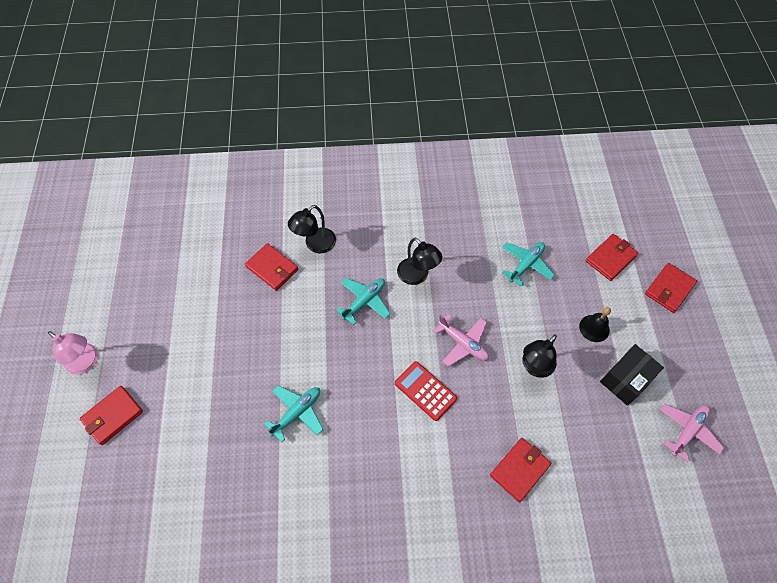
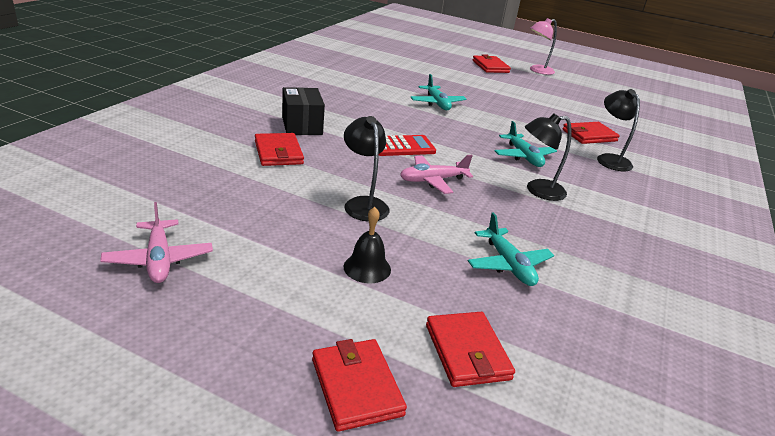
camera: 115 degrees right, 30 degrees down
(625, 379) = (276, 252): black box -> black box (302, 125)

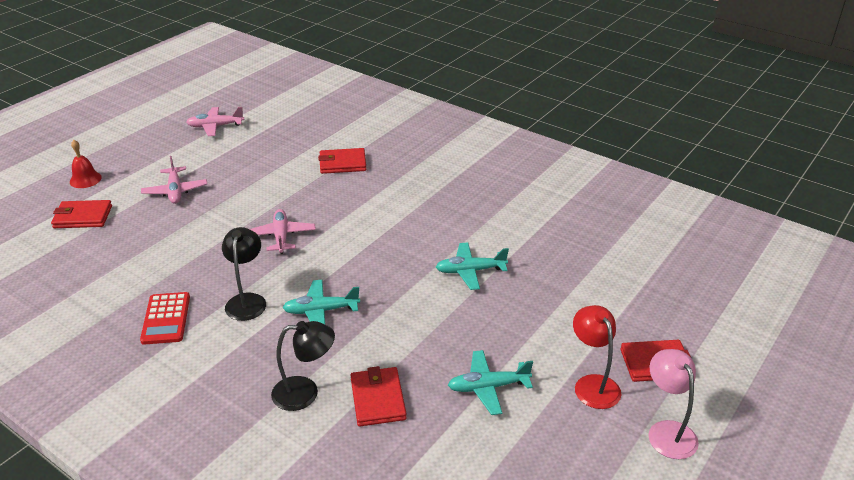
camera: 105 degrees right, 5 degrees up
(302, 125) = (397, 176): black box -> none
(356, 386) = (85, 179): red wallet -> red bell
(363, 204) = (253, 196): black lamp -> none
(367, 268) = (175, 191): black bell -> pink plane
(402, 147) = (350, 228): red calculator -> red calculator (166, 319)
(508, 264) = (148, 252): turquoise plane -> turquoise plane (488, 387)
(519, 81) = (593, 384): none -> red lamp

